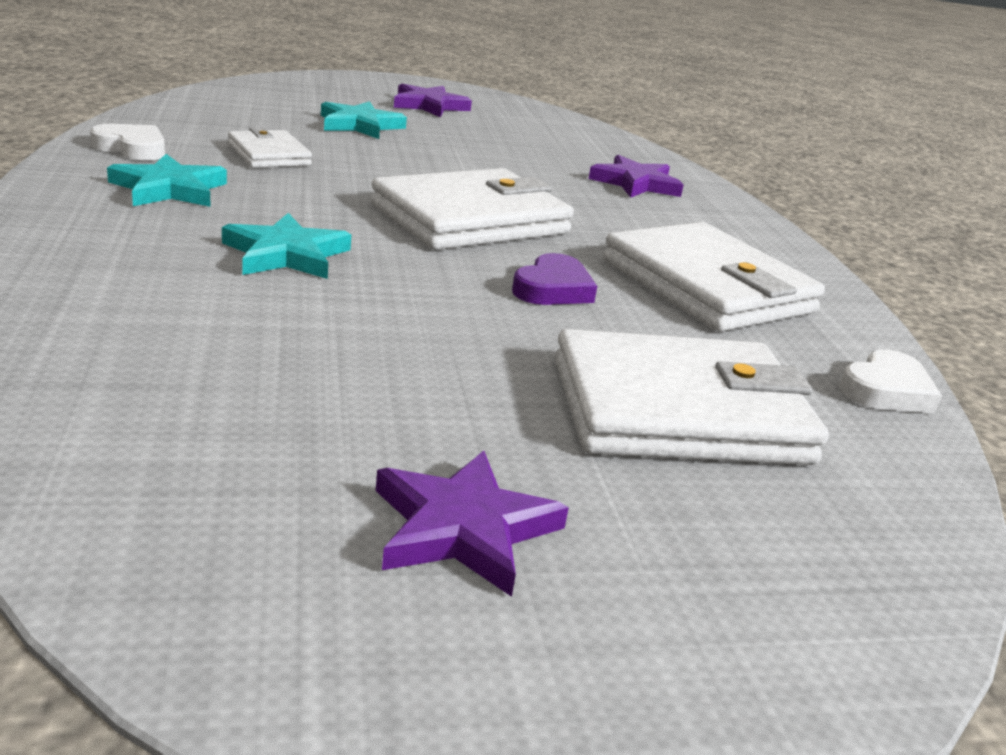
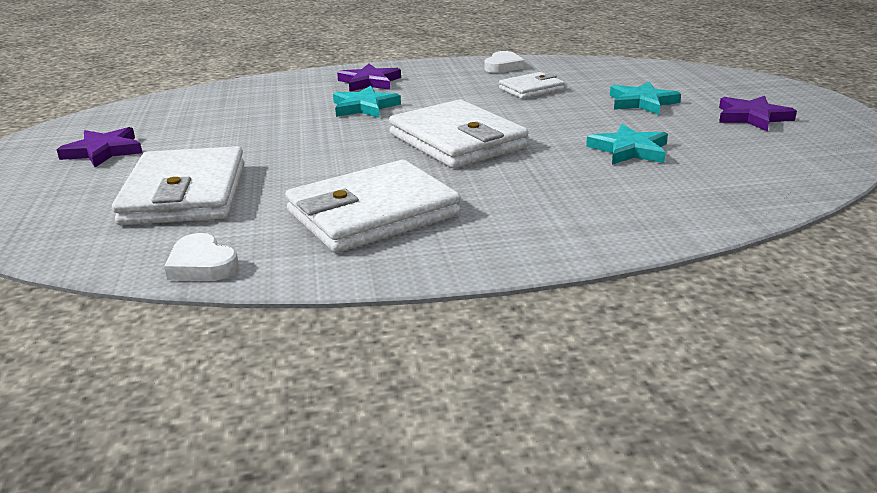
camera: 95 degrees right, 0 degrees up
(169, 189) = (443, 79): turquoise star -> turquoise star (629, 150)
(553, 289) = (345, 165): purple heart -> none
(635, 183) = (622, 197): purple star -> purple star (369, 82)

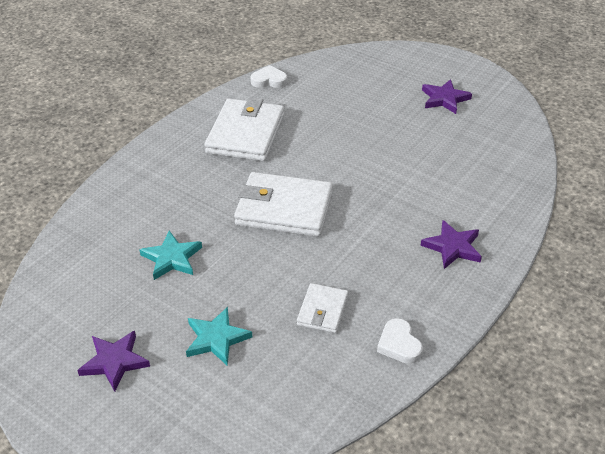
camera: 135 degrees right, 15 degrees up
(185, 194) = (346, 100): white wallet -> none
(364, 107) = (396, 212): turquoise star -> none

